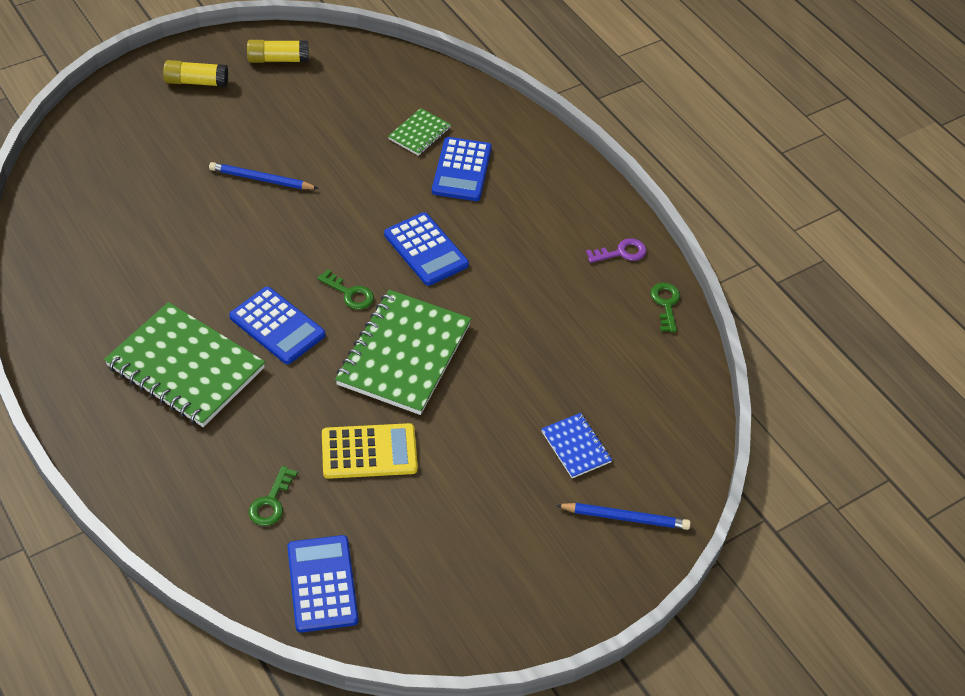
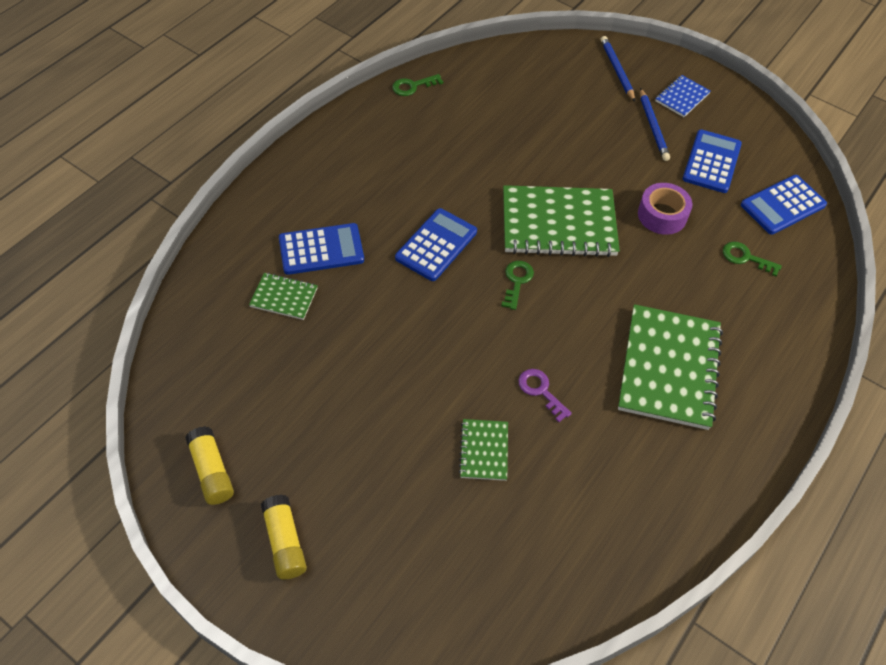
camera: 110 degrees left, 5 degrees up
(193, 209) = (484, 450): none -> green notebook
(261, 179) = (412, 407): blue pencil -> blue pencil (653, 127)
(271, 502) = (745, 258): green key -> green key turned 150 degrees counterclockwise
(277, 326) = (584, 320): blue calculator -> blue calculator (712, 162)
(369, 452) = (662, 215): yellow calculator -> purple tape
(576, 447) = (577, 105): blue notebook -> blue notebook (682, 97)
(621, 252) = (371, 121): purple key -> purple key (541, 391)

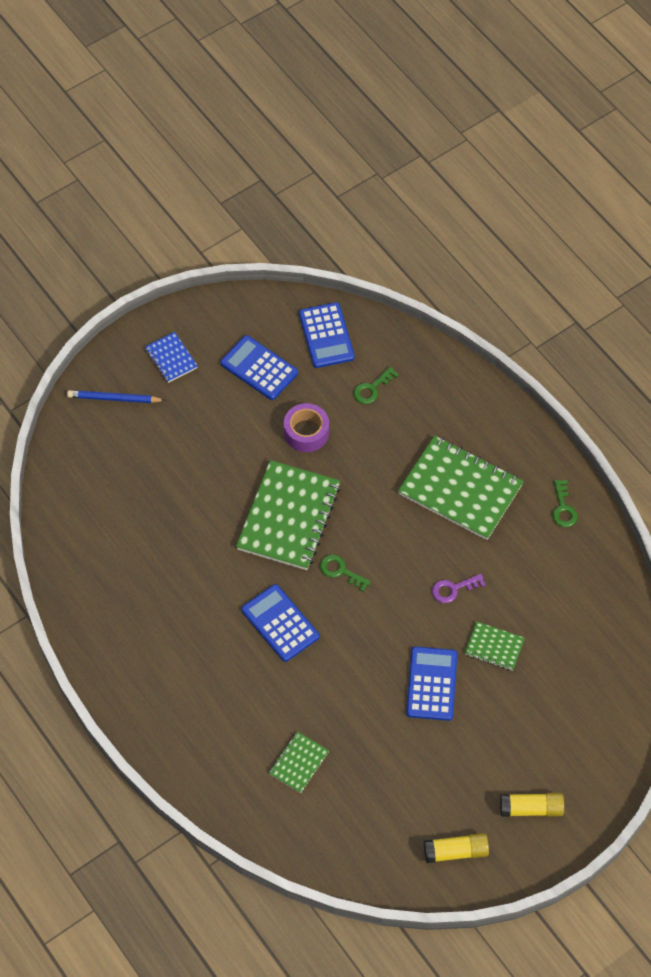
camera: 70 degrees left, 5 degrees up
(321, 250) = (254, 720): blue calculator -> blue calculator (432, 684)
(413, 86) = (69, 587): green key -> green key (563, 508)
(653, 127) = (200, 397): blue pencil -> none

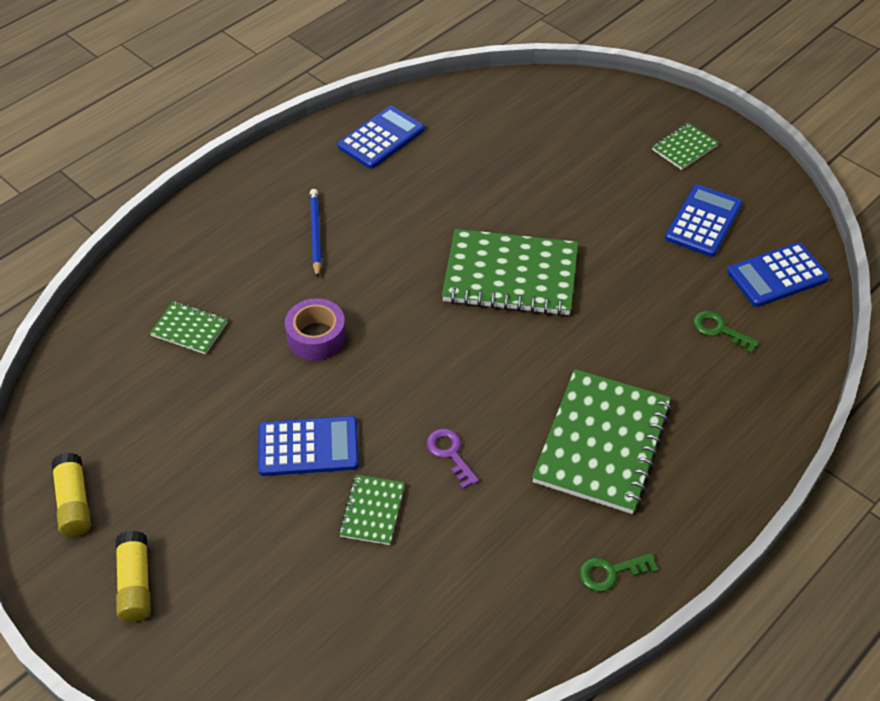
camera: 80 degrees right, 10 degrees down
(114, 398) = (615, 113): blue pencil -> blue pencil (315, 234)
(171, 358) = (684, 148): blue notebook -> green notebook
(280, 623) = (368, 287): blue calculator -> blue calculator (381, 138)
(306, 432) = (632, 275): purple tape -> purple tape (316, 337)
(340, 571) = (449, 334): green key -> none

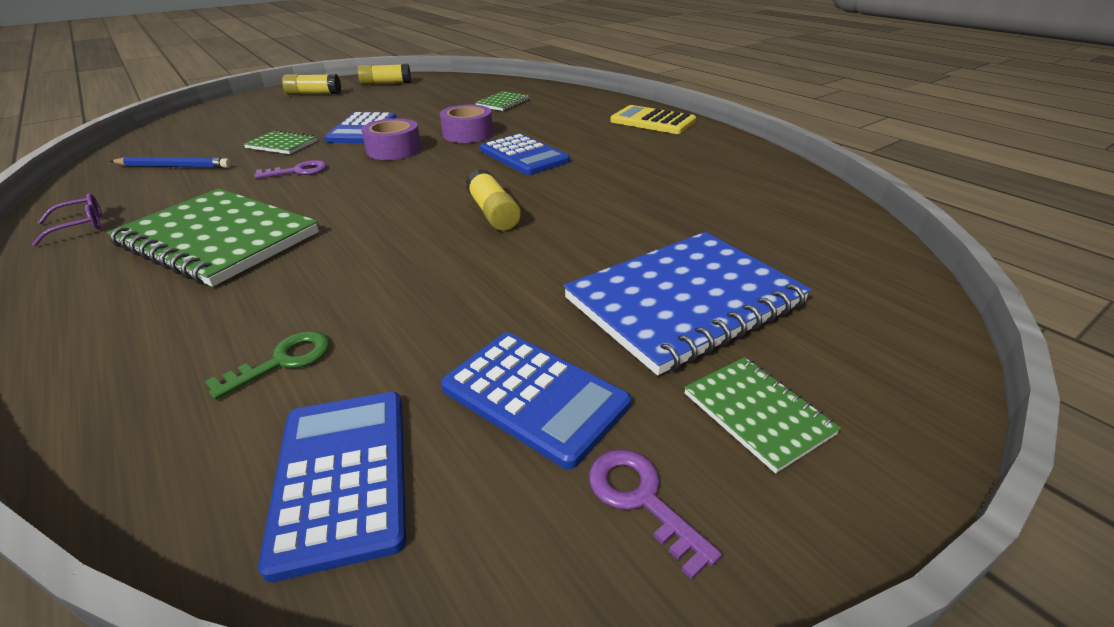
camera: 100 degrees right, 15 degrees down
(261, 189) = (652, 121): none -> yellow calculator
(315, 234) = (590, 136): blue pencil -> blue pencil (174, 166)
(376, 390) = (394, 150): none -> purple tape
(381, 138) = (732, 165): blue calculator -> blue calculator (524, 156)
(510, 275) = (493, 213): green notebook -> yellow glue stick
(602, 169) = (684, 301): none -> blue notebook
(611, 572) = (80, 226): green key -> purple glasses
(746, 183) = (641, 499): none -> purple key

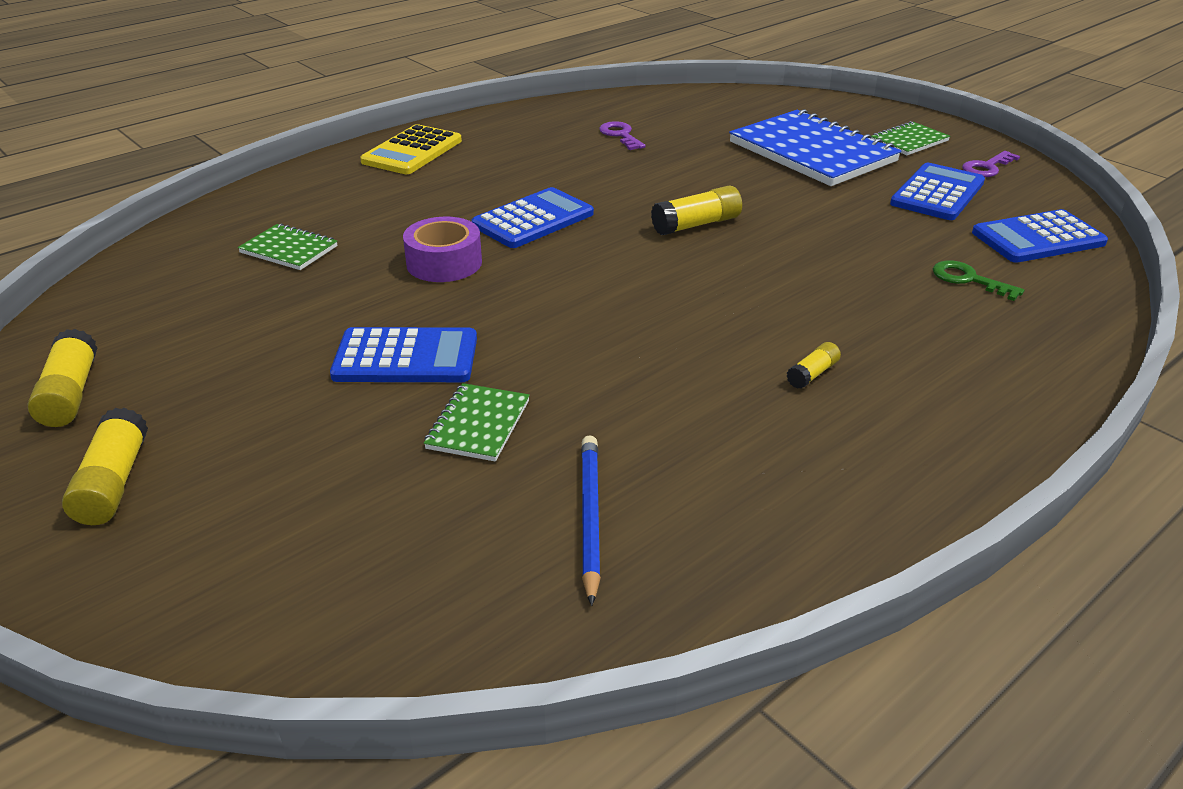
camera: 95 degrees left, 0 degrees up
(80, 226) = (827, 512): purple glasses -> none
(218, 239) = (812, 374): green notebook -> yellow glue stick
(298, 171) = (598, 374): purple key -> purple key (620, 135)
(394, 150) = (509, 311): purple tape -> none

